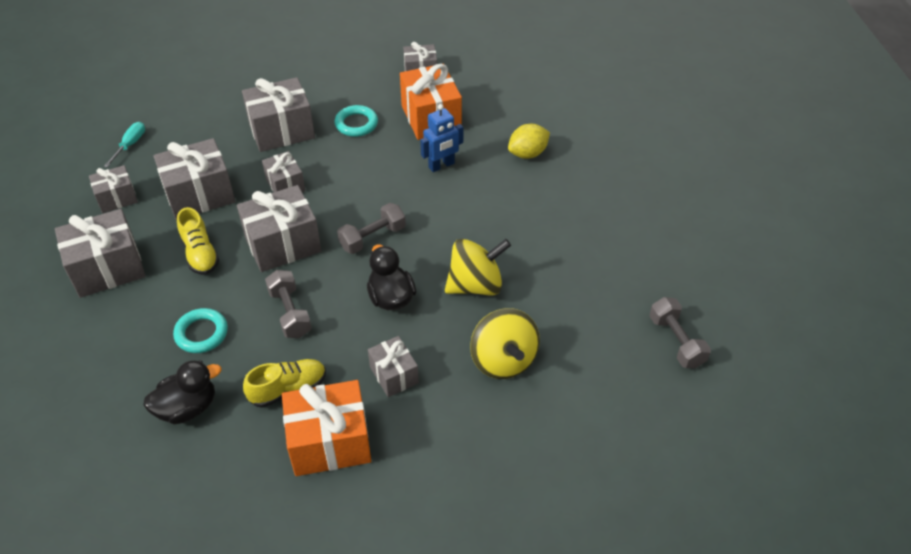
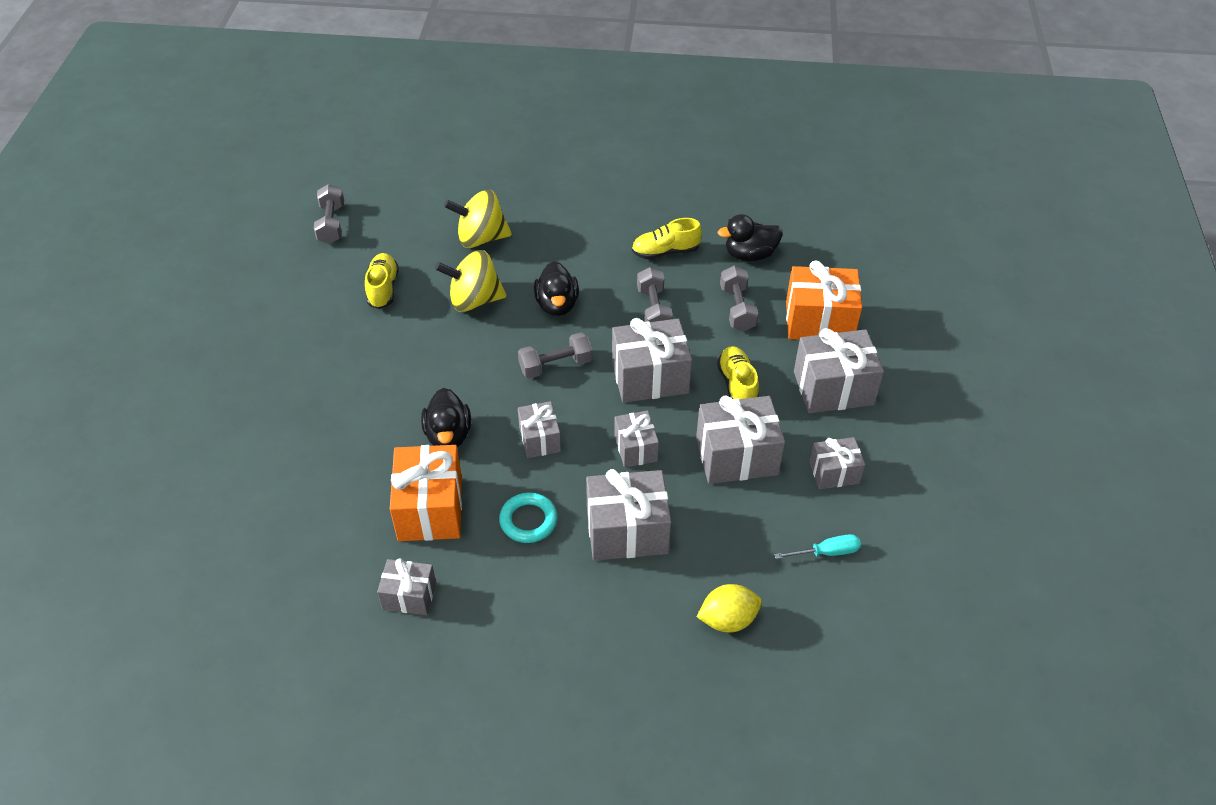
camera: 165 degrees left, 0 degrees up
(130, 145) = (826, 552): turquoise screwdriver -> turquoise screwdriver turned 135 degrees counterclockwise
(201, 333) = (737, 308): turquoise ring -> grey dumbbell
(330, 442) = (639, 212): orange gift -> orange gift (819, 321)
(394, 375) = (575, 245): grey gift -> grey gift (539, 439)
(441, 165) = (448, 435): blue robot -> black duck
(503, 360) = (481, 238): yellow spinning top -> yellow spinning top turned 90 degrees counterclockwise
(527, 153) = (342, 429): yellow lemon -> yellow lemon (728, 620)
(572, 278) = (383, 288): none -> yellow shoe

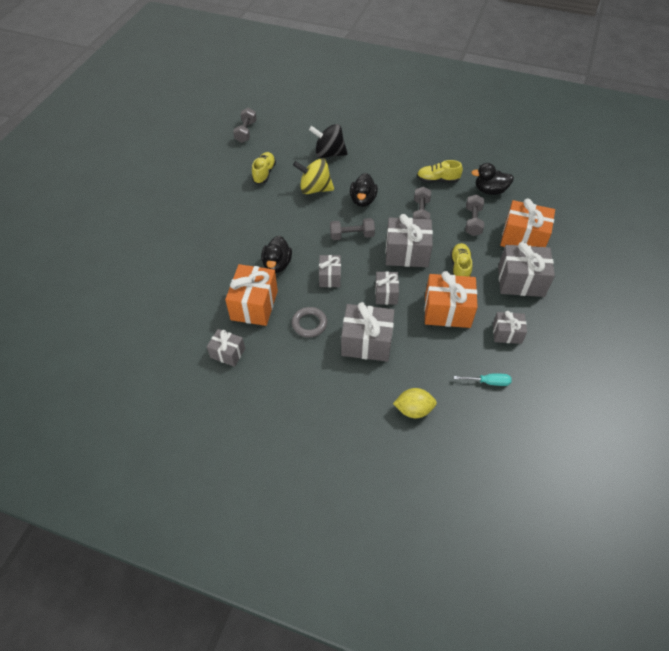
camera: 15 degrees right, 5 degrees up
(481, 238) = (329, 154): yellow spinning top -> black spinning top
(528, 520) = (309, 324): turquoise ring -> grey ring
(736, 456) = (447, 311): grey gift -> orange gift

